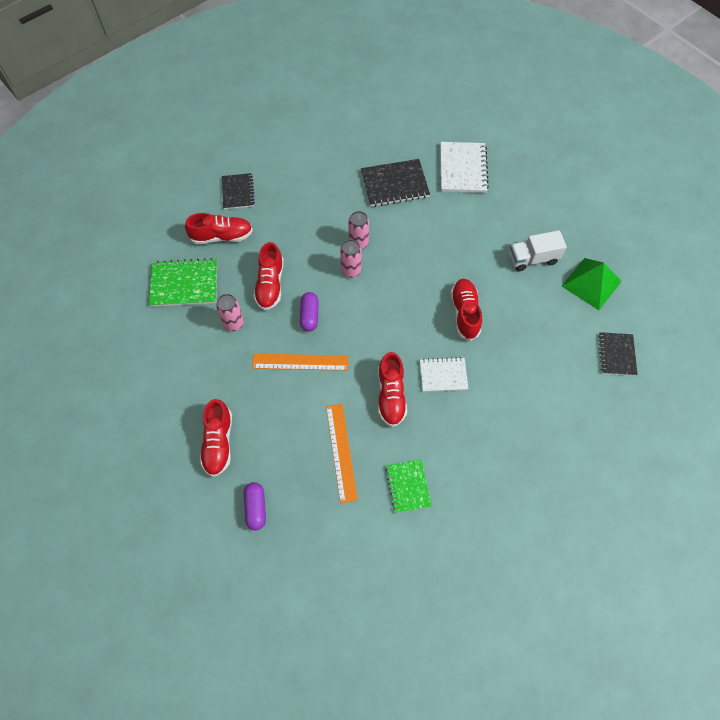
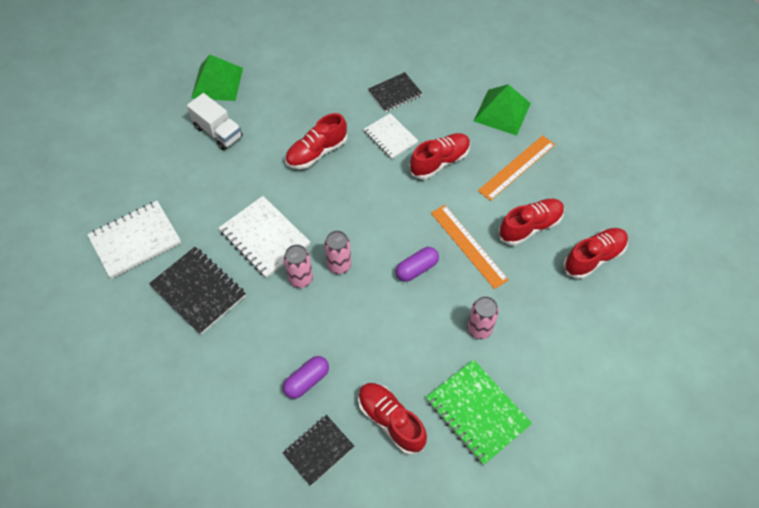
camera: 125 degrees left, 5 degrees down
(256, 508) = (613, 195): purple capsule -> purple capsule (307, 381)
(270, 285) = (411, 327): red shoe -> red shoe (530, 227)
(408, 239) = (264, 238): none -> white notebook
(408, 486) = (502, 112): green notebook -> green pyramid
(616, 354) = (279, 42): black notebook -> black notebook (395, 93)

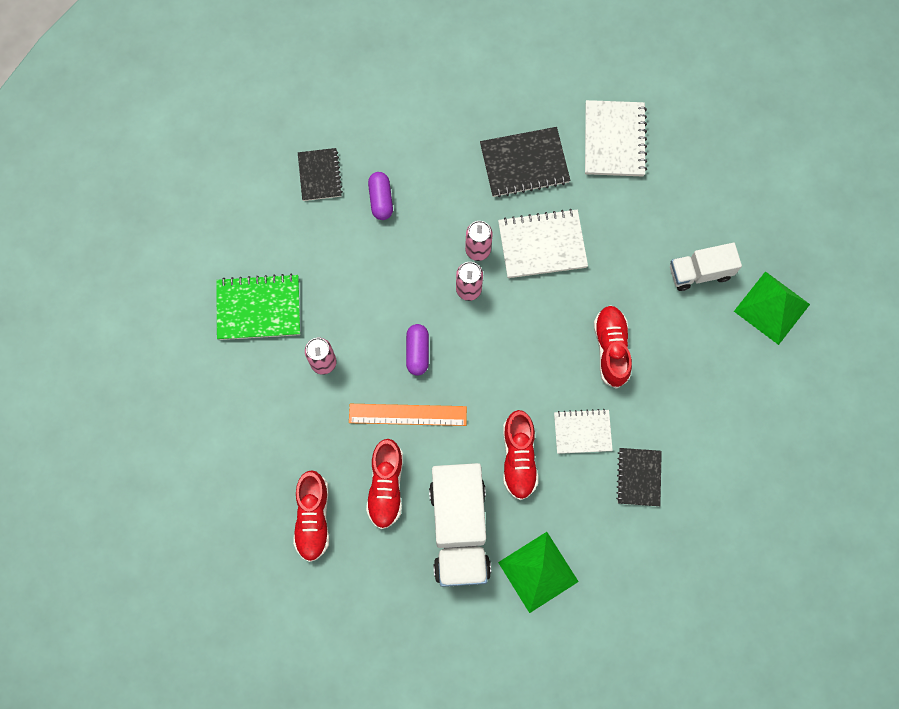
camera: 125 degrees right, 15 degrees up
(391, 421) = (302, 240): red shoe -> none
(517, 167) = (459, 529): orange ruler -> white truck

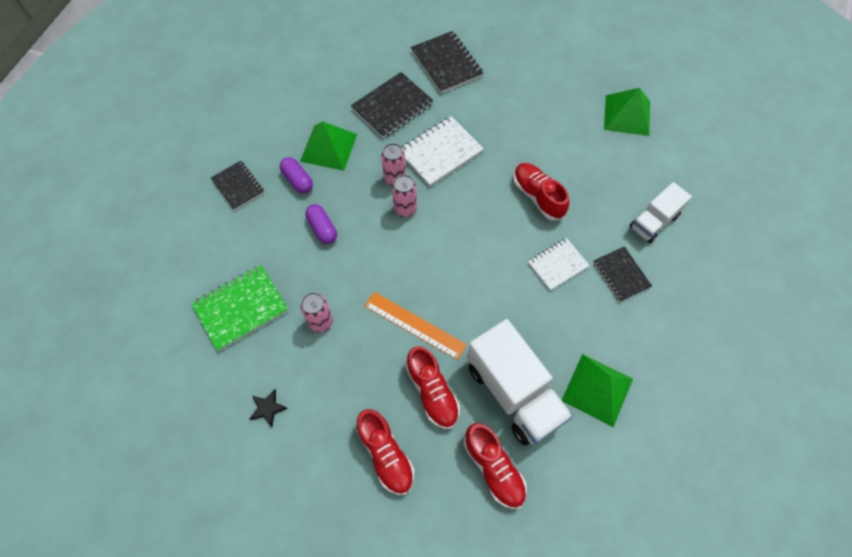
camera: 30 degrees left, 10 degrees down
(234, 418) = (267, 408): none -> black star
(407, 414) = (414, 325): orange ruler -> orange ruler turned 60 degrees clockwise
(417, 352) = (393, 274): purple capsule -> purple capsule (322, 228)
(431, 178) = (328, 147): none -> green pyramid
(518, 458) = (523, 310): red shoe -> red shoe (493, 468)
(614, 140) = (446, 63): white notebook -> black notebook
(699, 272) = (563, 117): white truck -> white truck (653, 222)

